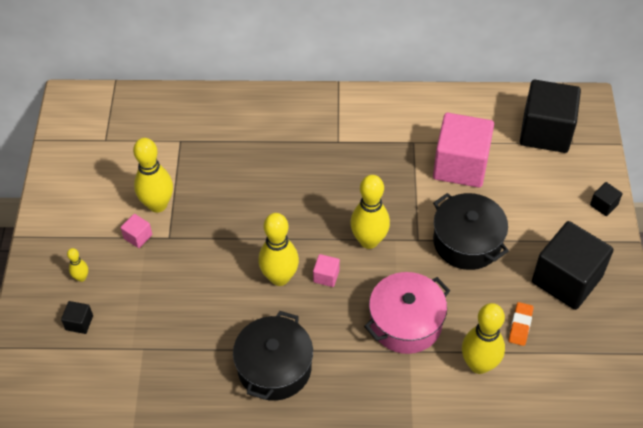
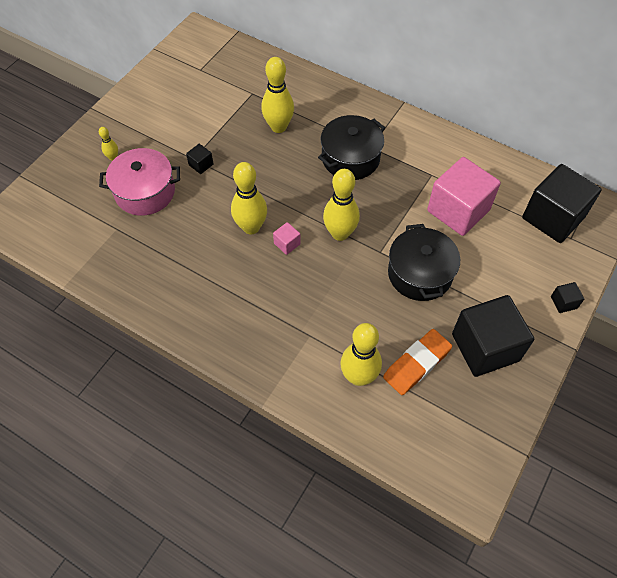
camera: 30 degrees right, 5 degrees up
(79, 323) = (88, 188): black cube -> black cube (201, 165)
(138, 236) = (172, 147): pink cube -> none
(158, 205) = (202, 131): yellow bowling pin -> yellow bowling pin (278, 127)
(274, 368) = (198, 292): black pot -> black pot (350, 158)
(406, 322) = (323, 311): pink pot -> pink pot (145, 192)
(520, 325) = (417, 364): orange eraser -> orange eraser, size x1.71

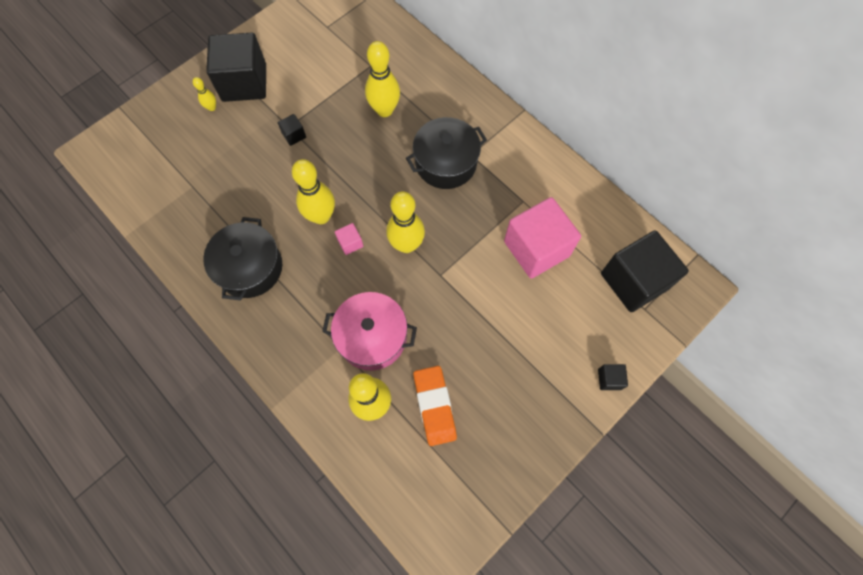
camera: 15 degrees right, 10 degrees up
(145, 192) = (231, 153): pink pot -> pink pot (372, 337)
(417, 364) = (434, 406): orange eraser -> orange eraser turned 75 degrees counterclockwise
(420, 274) = (472, 309): black pot -> black pot (250, 268)
(485, 347) = (509, 407): black cube -> black cube (244, 83)

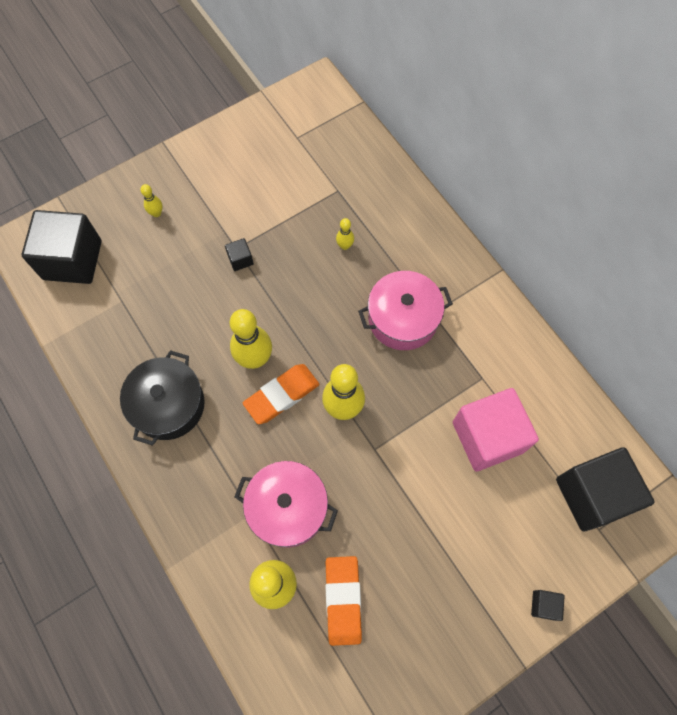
camera: 10 degrees right, 0 degrees up
(244, 83) = (196, 190): black cube -> black cube (72, 260)
(350, 243) = (281, 395): pink cube -> orange eraser
(384, 110) = (345, 246): yellow bowling pin -> yellow bowling pin, size x0.48
(446, 163) = (403, 319): black pot -> pink pot

